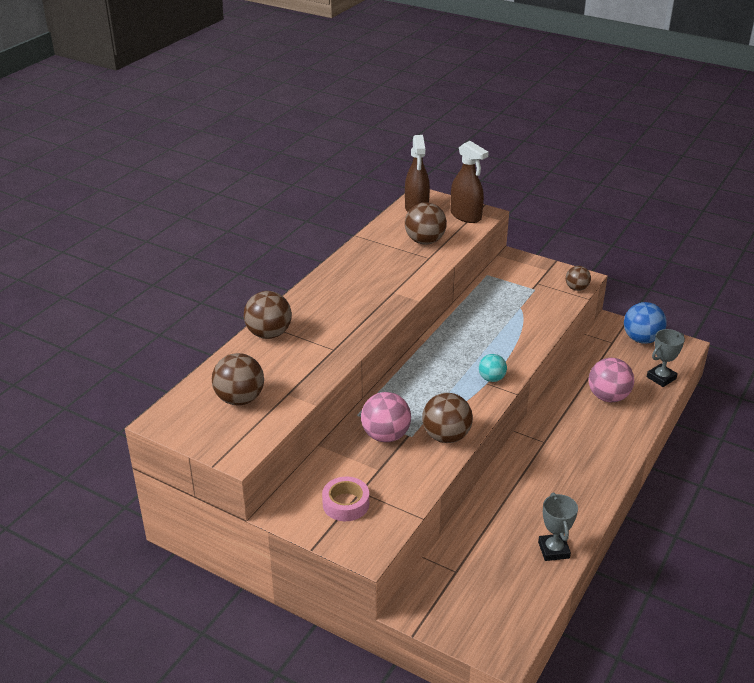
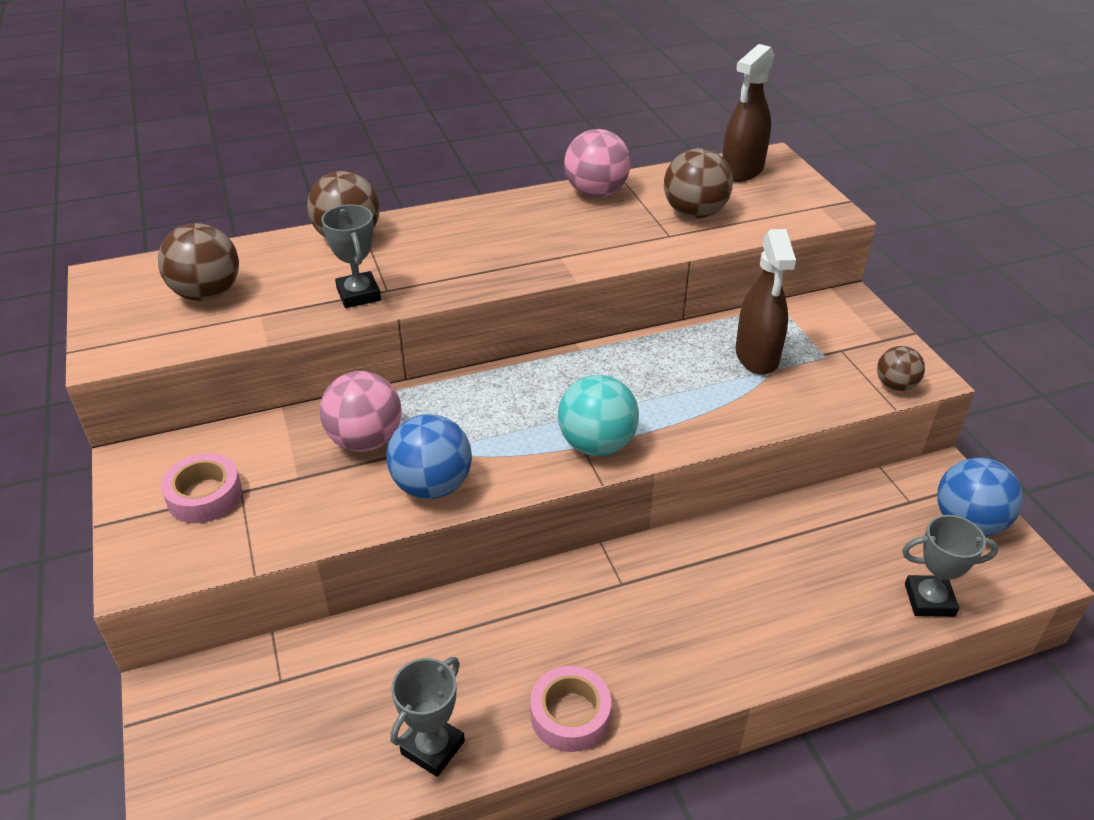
camera: 40 degrees right, 5 degrees up
(323, 358) = (358, 294): none -> grey trophy
(446, 436) = (432, 486): brown ball -> blue ball
(466, 216) = (799, 205): brown spray bottle -> brown spray bottle (757, 356)
(491, 378) = (596, 444): turquoise ball -> turquoise ball, size x1.66
(588, 503) = (570, 715): none -> pink tape
(608, 397) = (801, 577): pink ball -> pink ball (596, 193)

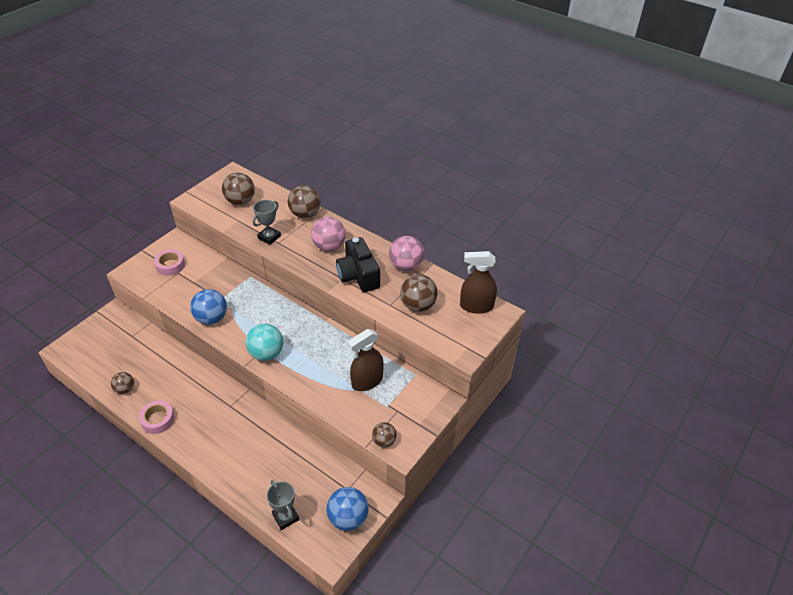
camera: 55 degrees right, 5 degrees up
(365, 440) = (224, 288): pink ball -> pink ball (329, 246)
(433, 747) = (125, 389): grey trophy -> brown ball
(569, 240) = (358, 275): none -> black camera

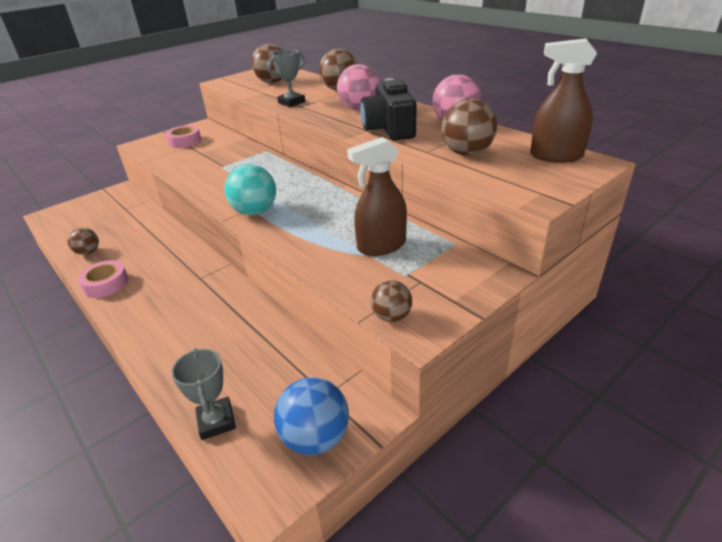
camera: 15 degrees right, 10 degrees down
(211, 318) = (205, 180): blue ball -> none

